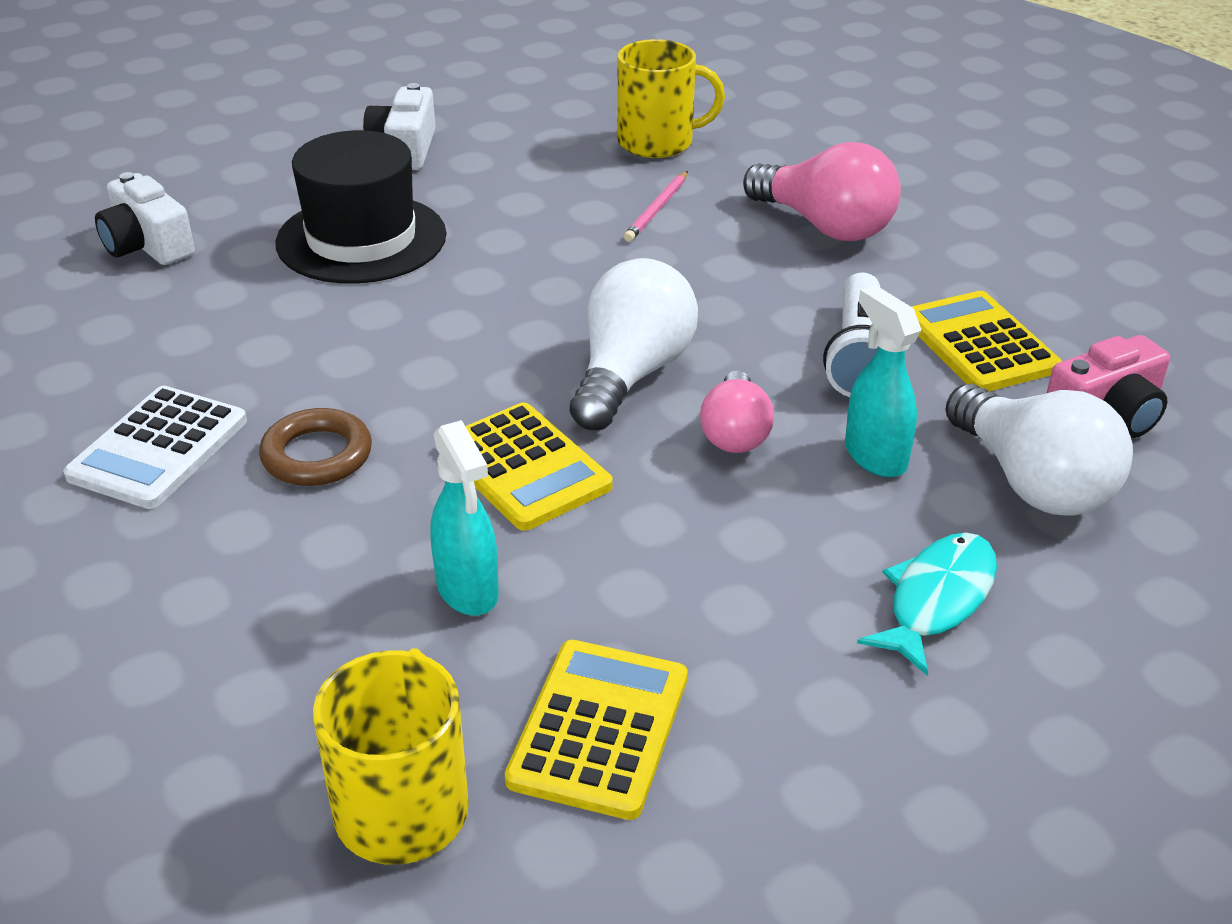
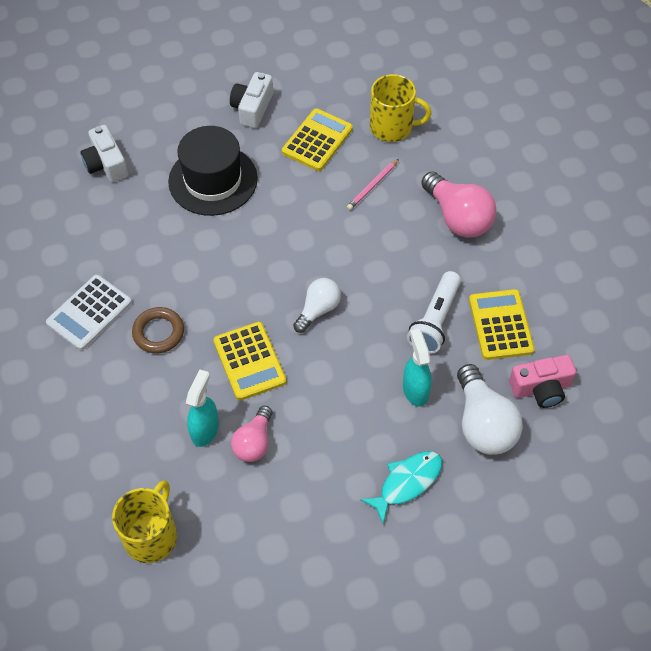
camera: 15 degrees right, 20 degrees up
(468, 590) = (205, 430): turquoise spray bottle -> turquoise spray bottle turned 150 degrees counterclockwise
(599, 729) = (238, 516): yellow calculator -> yellow calculator (317, 140)
(630, 374) = (318, 310): white light bulb -> white light bulb, size x0.62
(735, 433) = (354, 360): pink light bulb -> pink light bulb (254, 442)

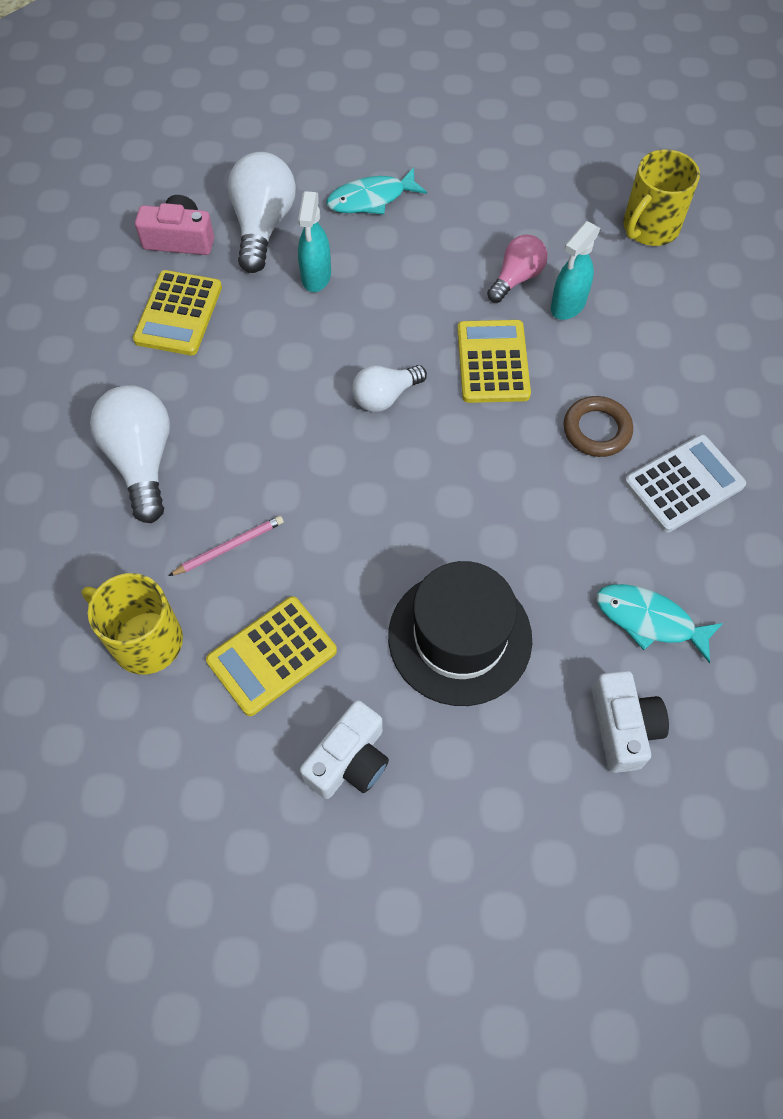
camera: 160 degrees left, 5 degrees up
(100, 222) = (649, 620): none -> turquoise fish
(435, 320) = (251, 341): white flashlight -> none
(458, 217) = (142, 461): pink light bulb -> white light bulb

